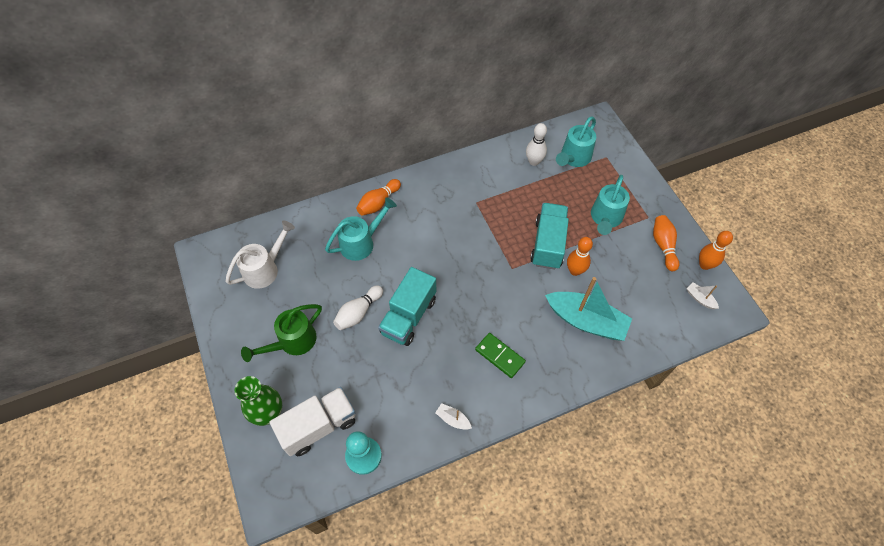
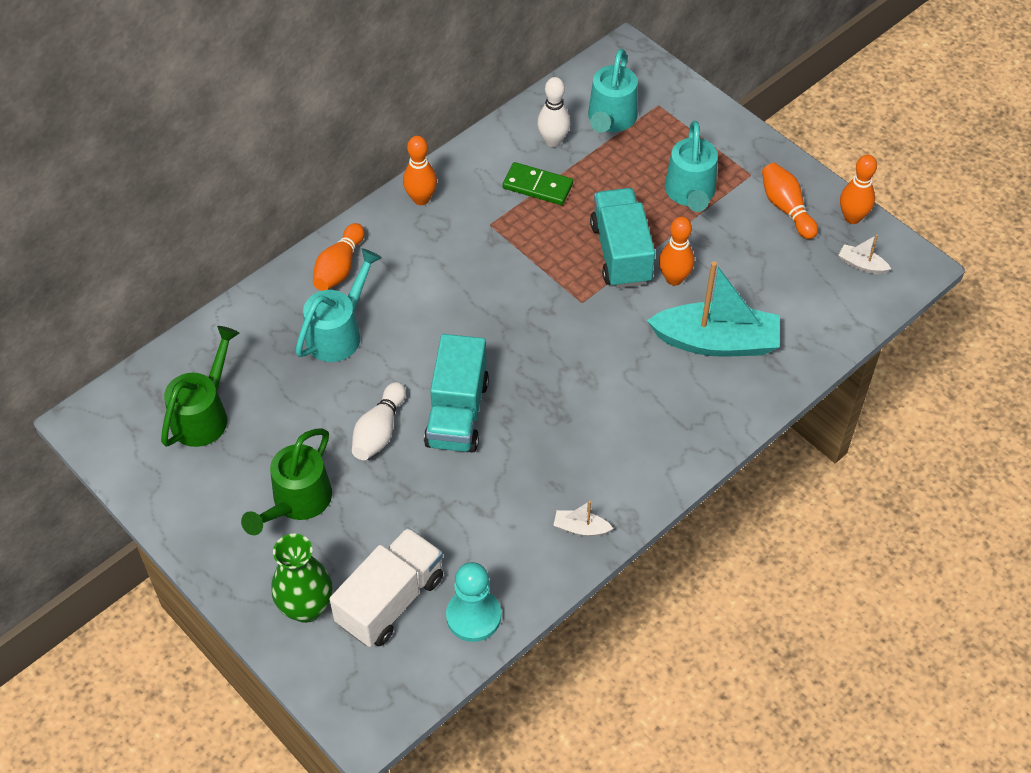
camera: 20 degrees left, 5 degrees down
(265, 269) = (204, 414): white watering can -> green watering can
(442, 175) = (421, 199): none -> orange bowling pin
(499, 356) = (613, 426): green domino -> green domino (537, 186)

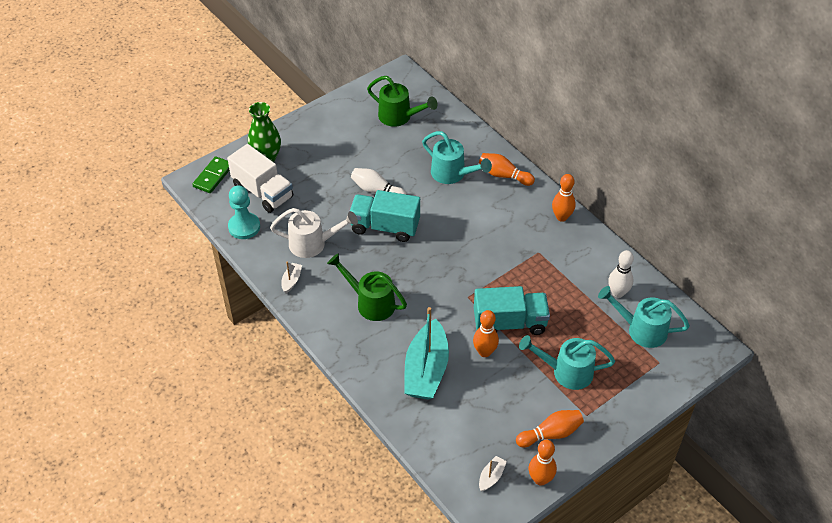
camera: 95 degrees right, 5 degrees down
(297, 502) = (334, 154): green watering can -> green watering can (370, 302)
(501, 508) = (313, 244): none -> white watering can
(537, 186) = (573, 280): green domino -> green domino (213, 176)

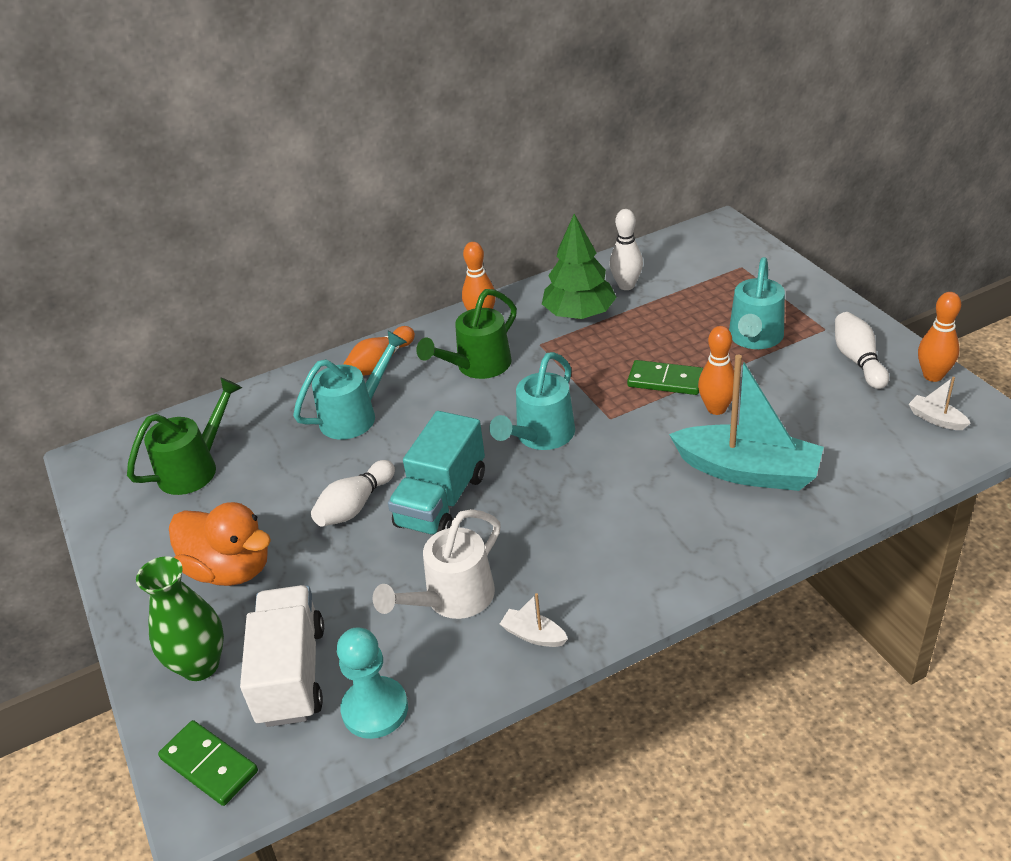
camera: 75 degrees left, 10 degrees down
(263, 192) = (291, 674): white truck -> white truck turned 60 degrees counterclockwise
(313, 244) = (452, 599): white watering can -> white watering can turned 150 degrees counterclockwise
(327, 152) = (230, 569): none -> orange duck
(370, 302) = (604, 528): green watering can -> green watering can (477, 366)
(509, 323) = (665, 381): turquoise truck -> green domino
(551, 434) = (858, 360): orange bowling pin -> white bowling pin
(576, 269) = (579, 314): none -> green tree
(641, 330) = (689, 274): turquoise watering can -> turquoise watering can (540, 436)

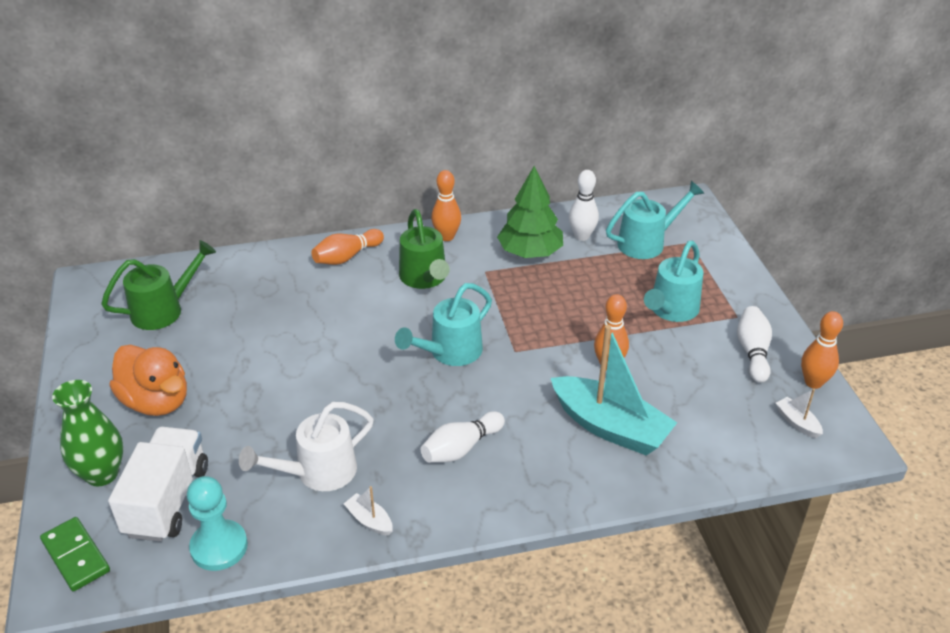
camera: 10 degrees right, 0 degrees up
(355, 415) = (308, 297): turquoise watering can -> turquoise watering can (647, 242)
(355, 506) = (274, 374): white bowling pin -> white bowling pin (461, 448)
(441, 501) = (345, 387): turquoise truck -> none
(477, 366) = (425, 278): green watering can -> green watering can turned 75 degrees counterclockwise
(665, 381) = (576, 329): green domino -> none

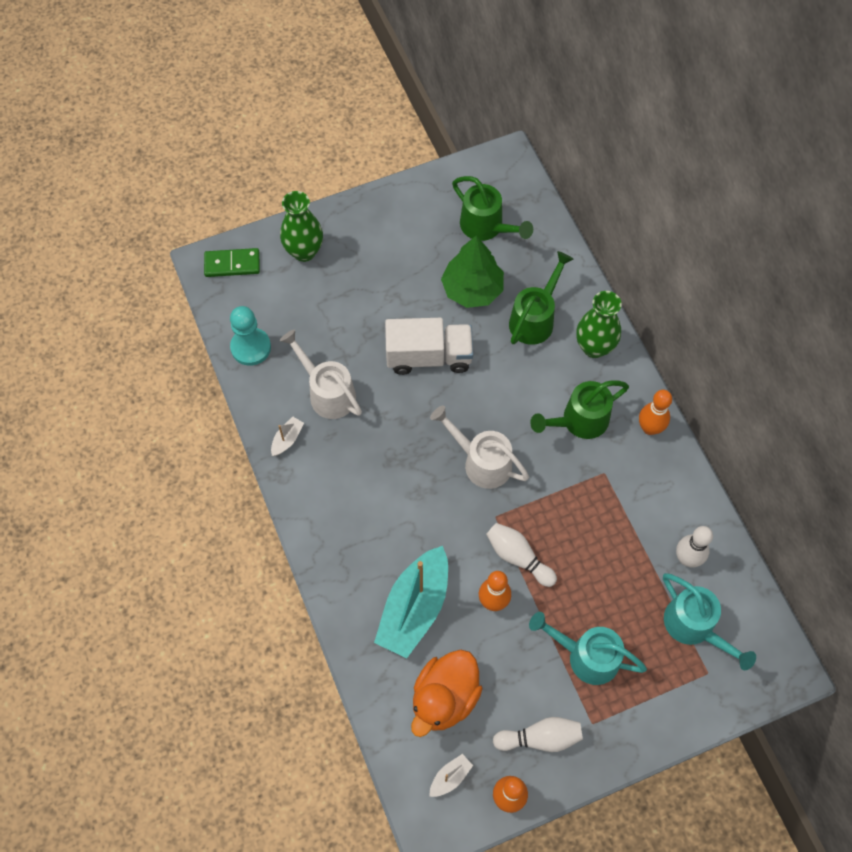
camera: 80 degrees right, 25 degrees up
(75, 556) = (232, 264): green domino -> green domino turned 45 degrees clockwise
(156, 401) = (381, 260): orange duck -> orange duck (444, 698)
(167, 500) = (286, 301): white truck -> white truck (429, 356)
(296, 291) = (535, 318): none -> green watering can
(347, 257) = (594, 347): orange bowling pin -> green vase
(450, 352) = (481, 462): turquoise watering can -> white watering can
(461, 448) = (369, 491): white bowling pin -> white bowling pin (518, 557)
(530, 253) = (645, 511): green tree -> green tree (472, 289)

